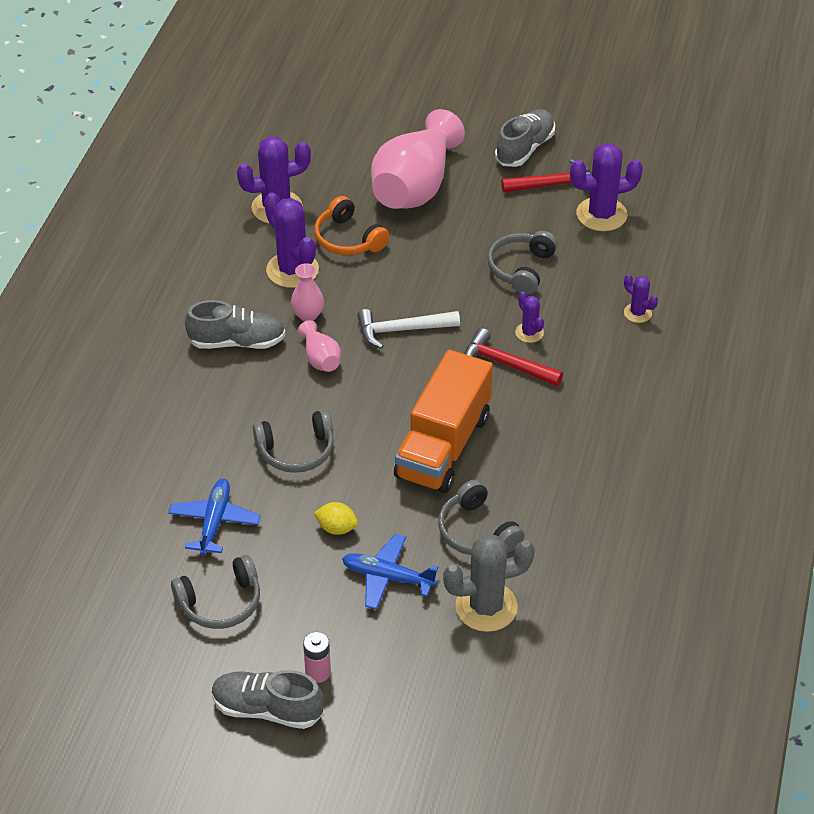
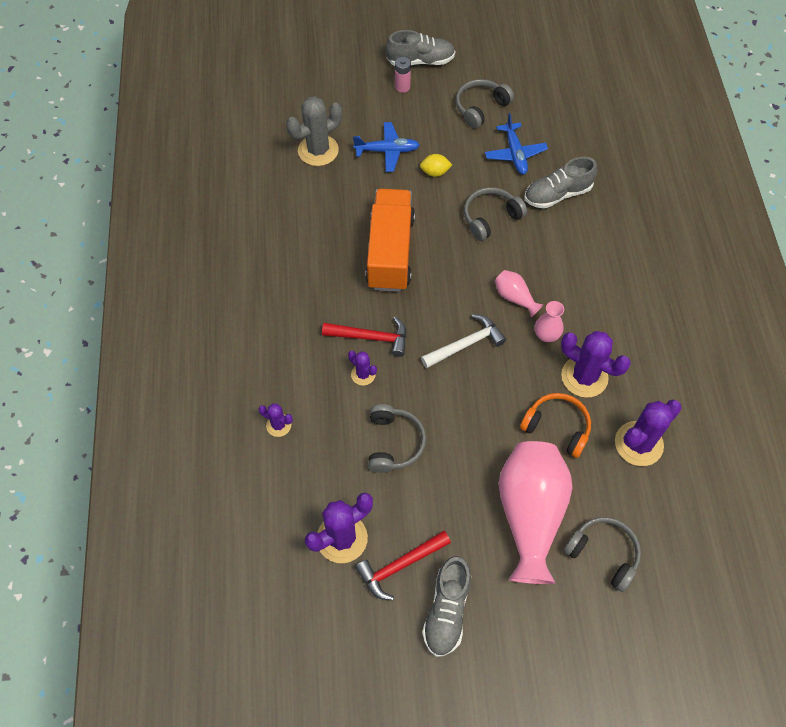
camera: 160 degrees right, 15 degrees up
(237, 342) = (585, 292): grey shoe -> grey shoe (557, 194)
(477, 531) = (342, 197): grey headphones -> grey headphones (603, 554)

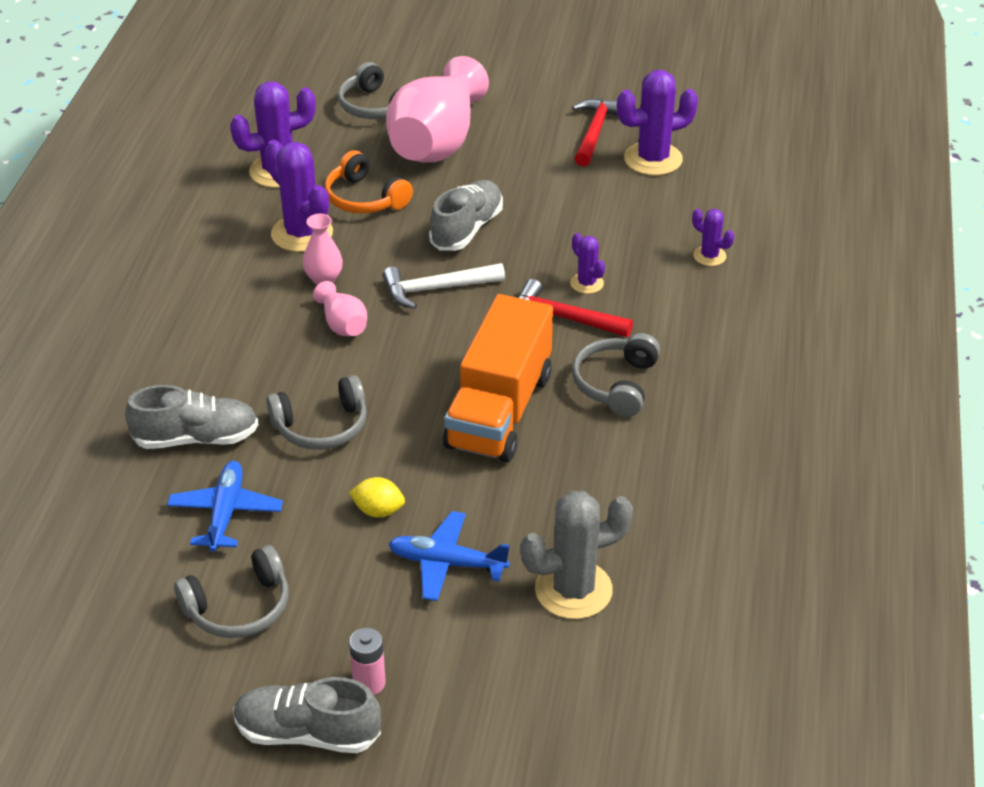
camera: 165 degrees left, 20 degrees down
(393, 443) = (569, 218): grey headphones -> grey headphones (616, 384)
(400, 565) = (595, 132): red hammer -> red hammer turned 60 degrees counterclockwise
(447, 611) = (557, 99): grey shoe -> grey shoe (467, 229)

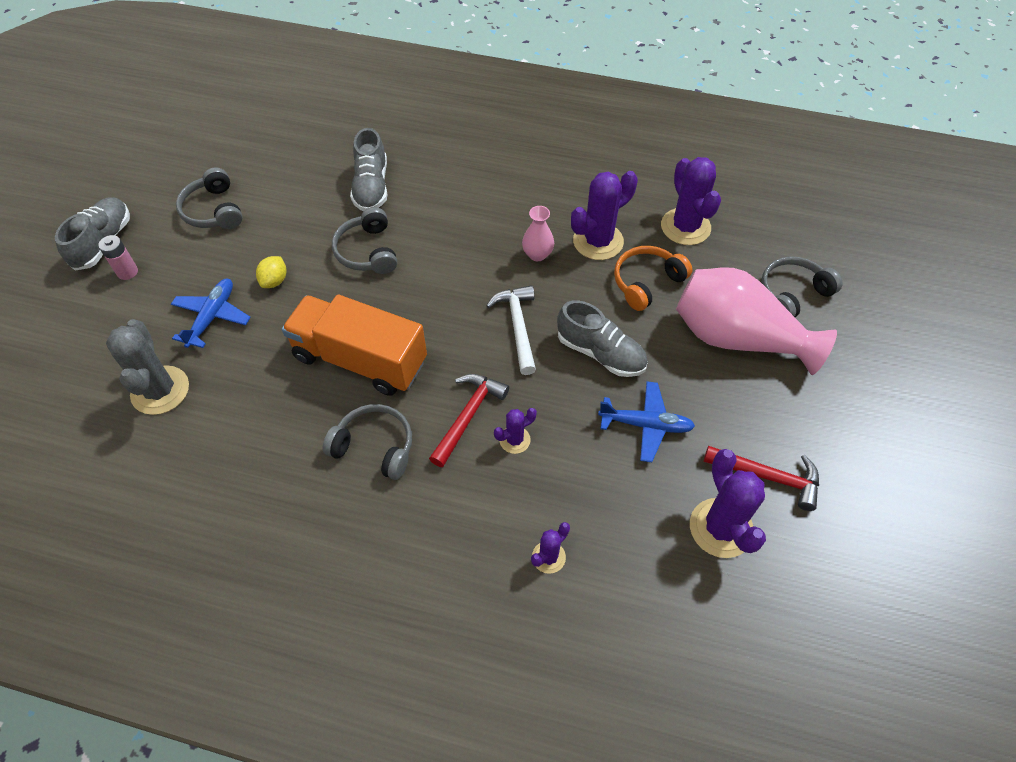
camera: 95 degrees right, 15 degrees up
(226, 513) = (297, 203): blue plane -> blue plane (646, 425)
(342, 324) = (480, 265): pink vase -> none

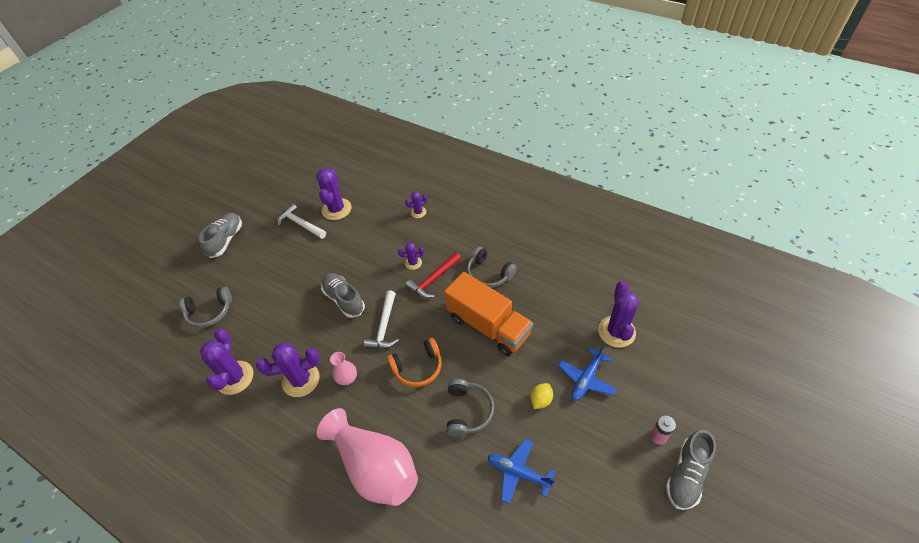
camera: 160 degrees left, 5 degrees down
(160, 390) = (616, 331): grey cactus -> purple cactus
(214, 210) = (592, 489): grey headphones -> none
(371, 187) = (451, 482): grey shoe -> grey shoe (226, 240)
(646, 425) = (342, 257): blue plane -> blue plane (518, 472)
(647, 283) = (289, 339): orange headphones -> orange headphones (418, 367)
(737, 338) = (263, 292): pink vase -> pink vase (375, 467)
(768, 477) = (301, 224): red hammer -> white hammer

